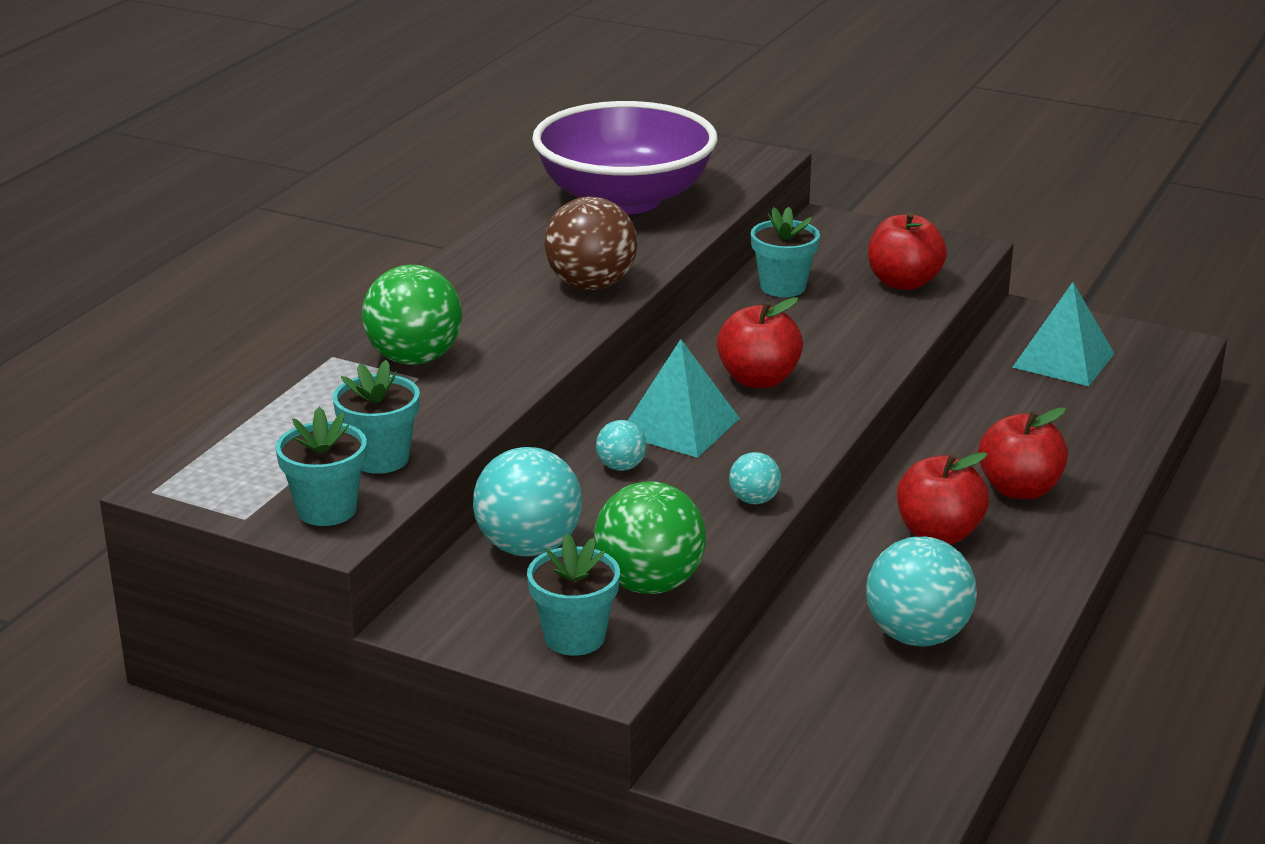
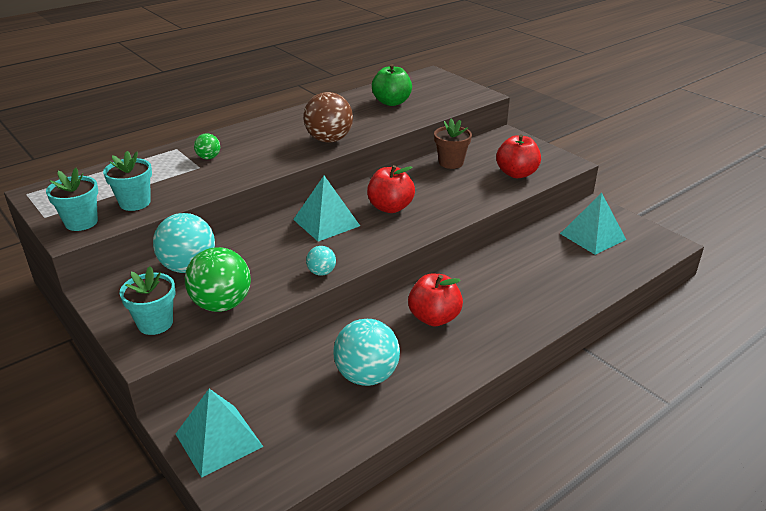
camera: 25 degrees right, 5 degrees up
(414, 359) = (208, 158): green ball -> green ball, size x0.50
(621, 467) = (276, 236): turquoise ball -> none
(625, 199) = (391, 102): purple bowl -> green apple
(783, 287) = (451, 163): turquoise flower pot -> brown flower pot
(788, 777) = (218, 440): none -> turquoise pyramid
(1019, 489) = (502, 304): red apple -> none

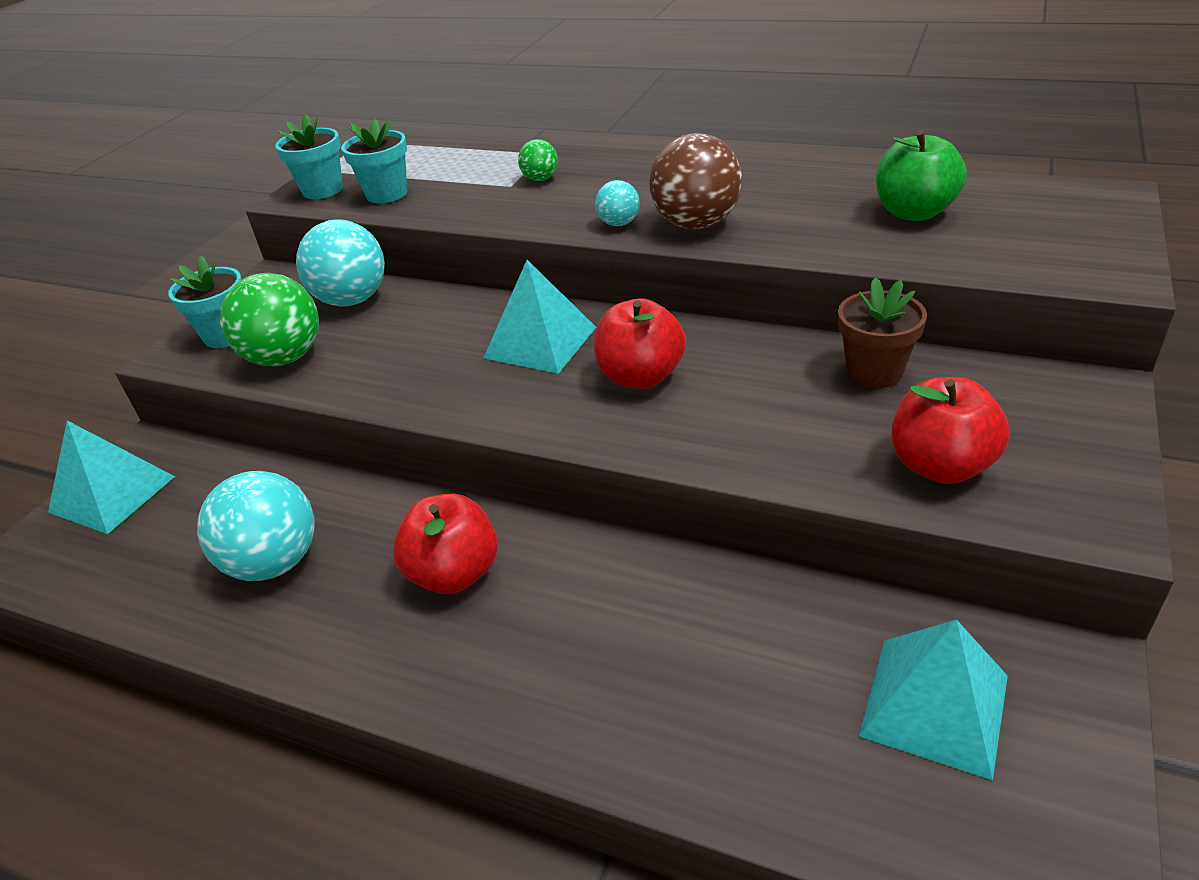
camera: 65 degrees right, 5 degrees up
(321, 272) = (404, 396): turquoise ball -> turquoise ball (619, 223)

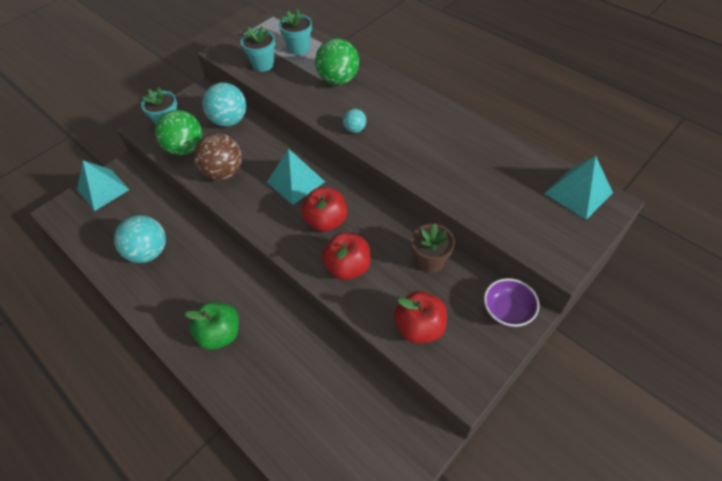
camera: 20 degrees right, 15 degrees up
(322, 190) = (236, 50): turquoise flower pot -> turquoise flower pot (299, 48)
(454, 573) = (213, 287): red apple -> red apple (348, 267)
(540, 179) = (338, 80): green ball -> green ball, size x2.00
(696, 224) = (390, 144): brown ball -> brown ball (224, 172)
(914, 212) = (499, 177): green apple -> green apple (220, 334)
(934, 705) = (358, 429): turquoise pyramid -> turquoise pyramid (578, 193)
(1066, 394) = (507, 311): none -> purple bowl

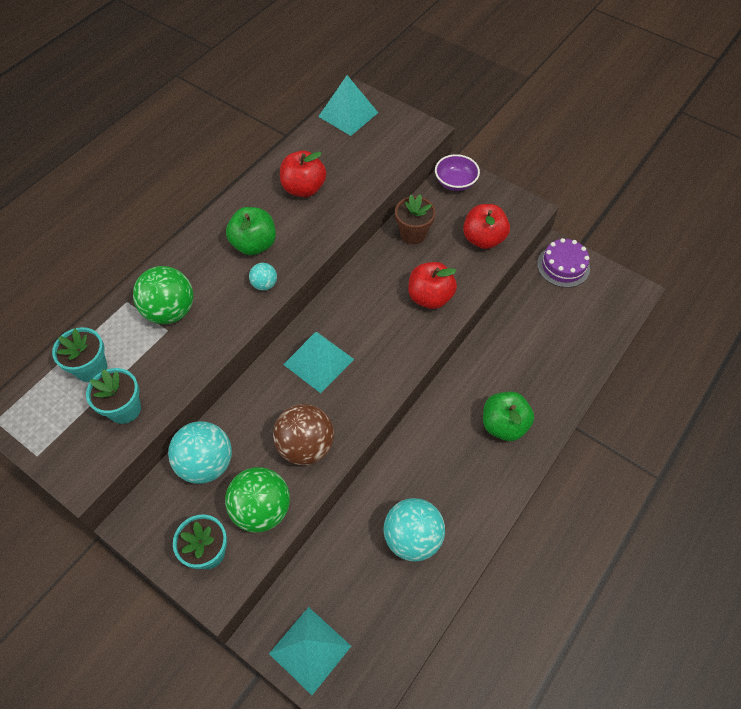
camera: 100 degrees left, 5 degrees up
(326, 221) = (374, 323): red apple -> red apple (304, 188)
(398, 123) = (254, 244): none -> green apple
(403, 439) = (563, 266): none -> purple cake

